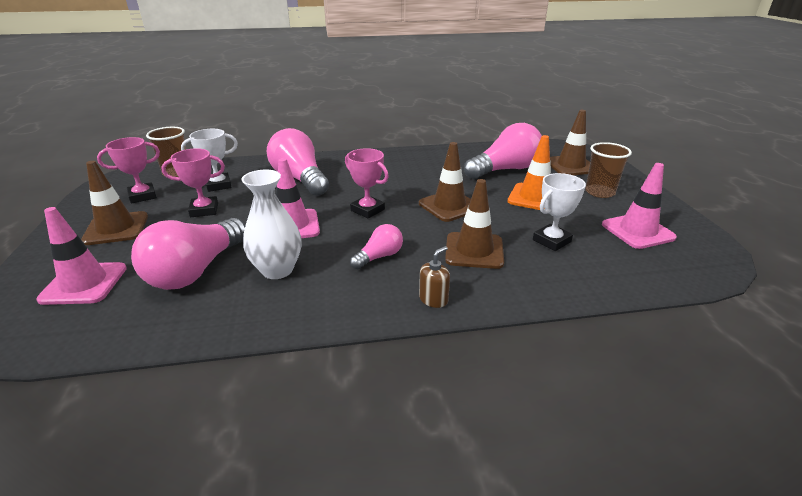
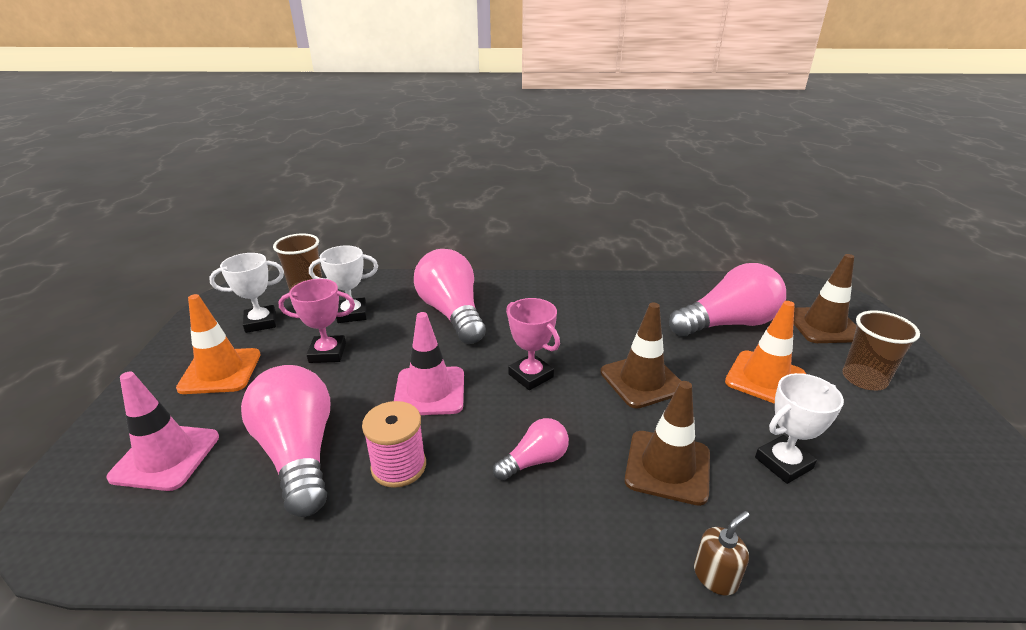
camera: 10 degrees right, 0 degrees up
(116, 228) = (220, 371): brown traffic cone -> orange traffic cone
(142, 196) = (261, 322): pink trophy -> white trophy
(196, 271) = (299, 453): pink light bulb -> pink light bulb turned 120 degrees clockwise
(277, 270) = (398, 466): white vase -> pink spool
(433, 299) = (599, 551): brown soap dispenser -> brown soap dispenser (715, 576)
(637, 231) = (918, 461): pink traffic cone -> none

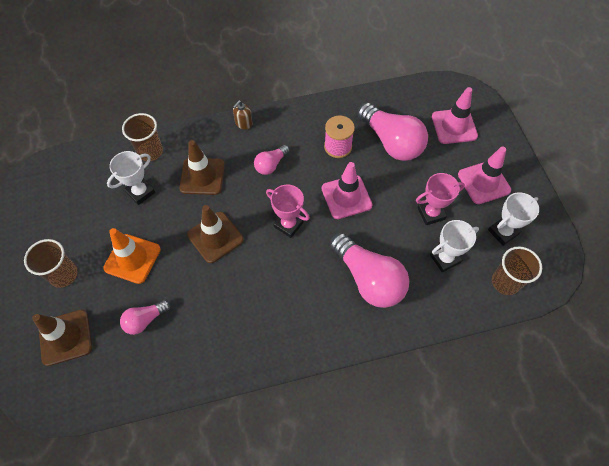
camera: 165 degrees right, 30 degrees up
(220, 371) = (484, 182): orange traffic cone -> pink traffic cone
(715, 576) = (185, 130): brown soap dispenser -> brown soap dispenser (243, 123)
(728, 324) = (145, 320): pink light bulb -> pink light bulb, size x0.51
(789, 540) = (150, 151): none -> brown cup

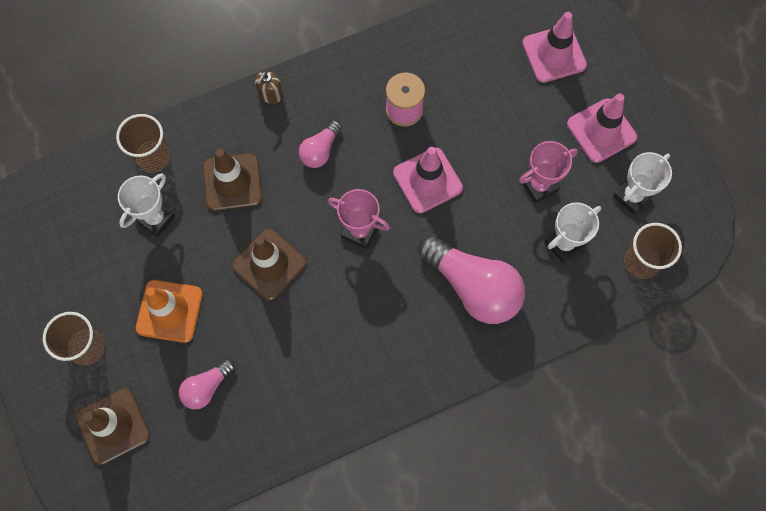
camera: 10 degrees left, 10 degrees up
(391, 142) = (474, 91): pink light bulb -> none

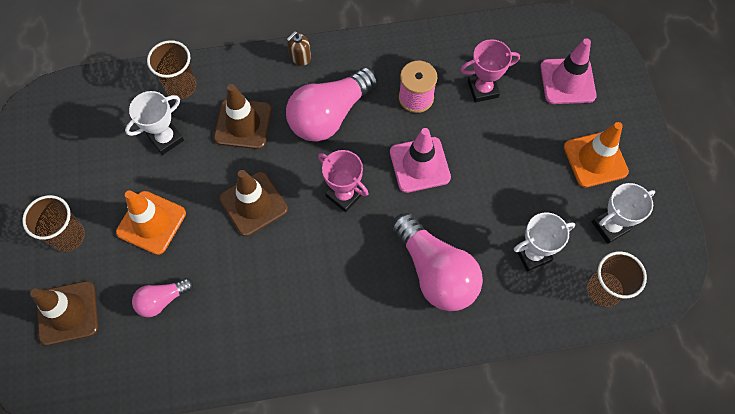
camera: 15 degrees right, 5 degrees down
(320, 150) = (329, 115): pink light bulb -> pink light bulb, size x1.95
(539, 185) = (523, 195): pink trophy -> pink trophy (483, 89)
(601, 131) = (595, 159): pink traffic cone -> orange traffic cone

